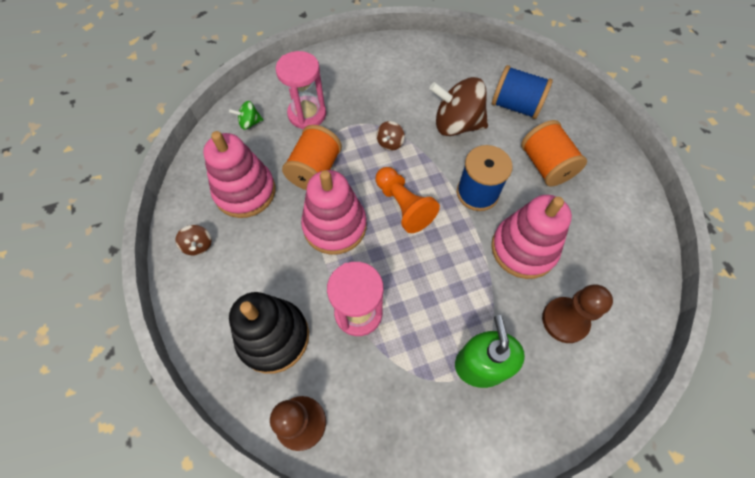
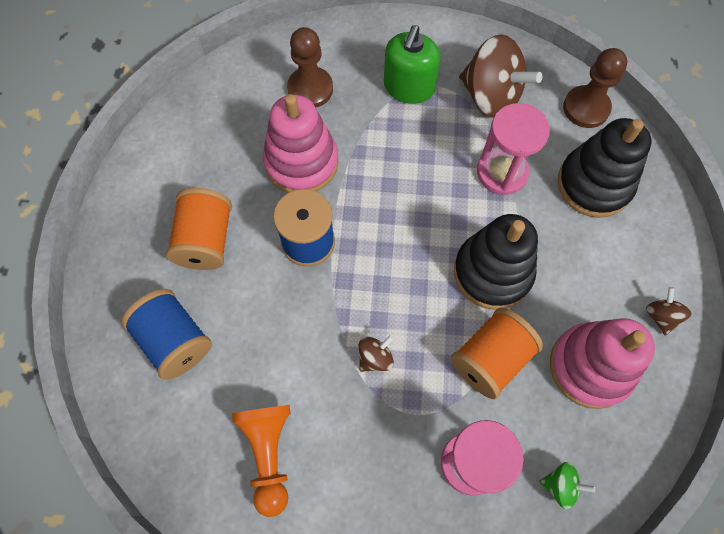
camera: 155 degrees left, 5 degrees up
(335, 226) = (492, 272): pink stacking toy -> black stacking toy
(403, 206) = (402, 263): orange pawn -> orange pawn (268, 454)
(456, 125) = (272, 347): brown spinning top -> brown spinning top (491, 96)

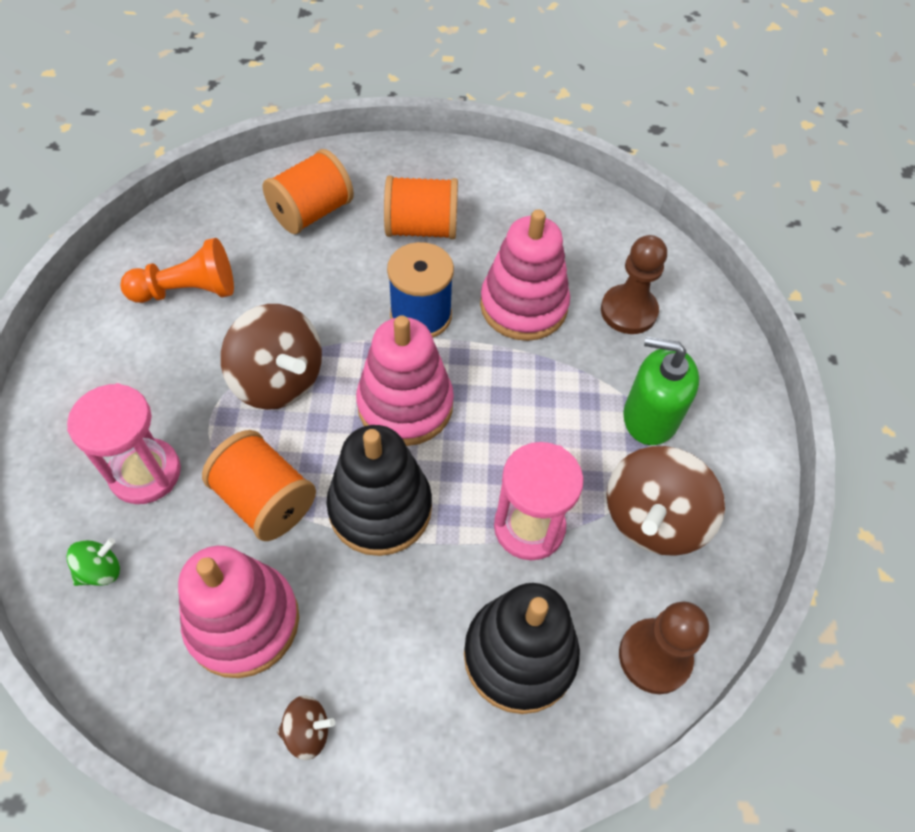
camera: 85 degrees right, 10 degrees down
(174, 341) = (312, 212): blue spool -> orange spool
(375, 358) = (278, 380): brown spinning top -> brown spinning top, size x2.17
(400, 254) = (405, 405): none -> pink stacking toy
(560, 485) = (101, 570): green spinning top -> green spinning top turned 135 degrees counterclockwise

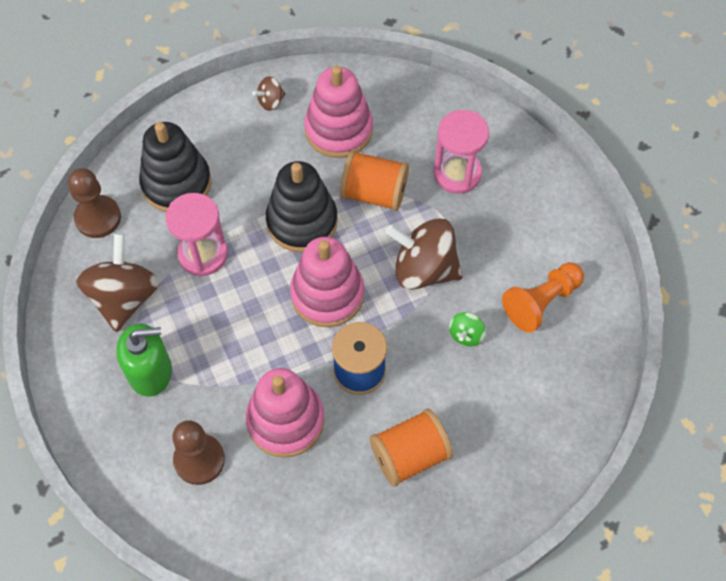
camera: 155 degrees right, 5 degrees up
(101, 570) = (435, 116): green spinning top -> green spinning top (466, 335)
(312, 212) = (509, 422): orange spool -> none

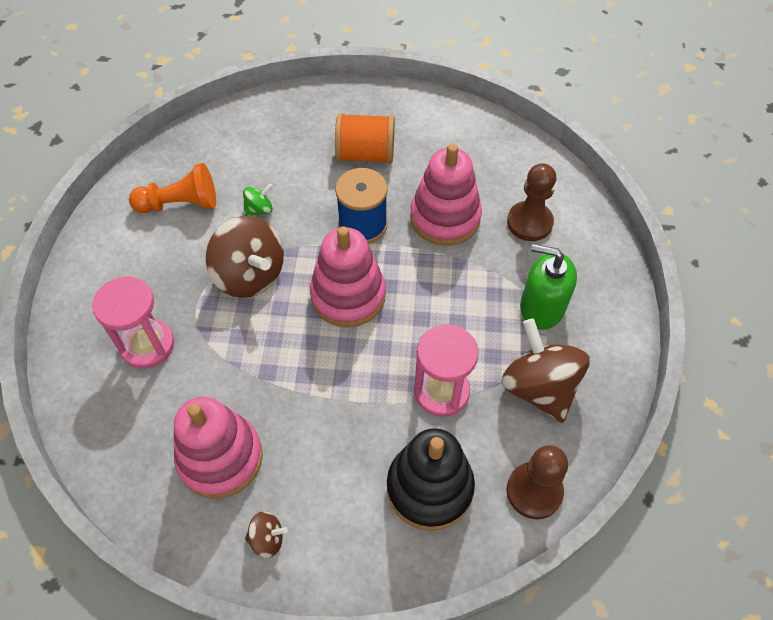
camera: 150 degrees left, 5 degrees down
(124, 297) = (539, 387): brown spinning top -> brown spinning top turned 120 degrees clockwise
(302, 221) = (326, 375): black stacking toy -> none
(374, 193) = (238, 367): orange spool -> none

